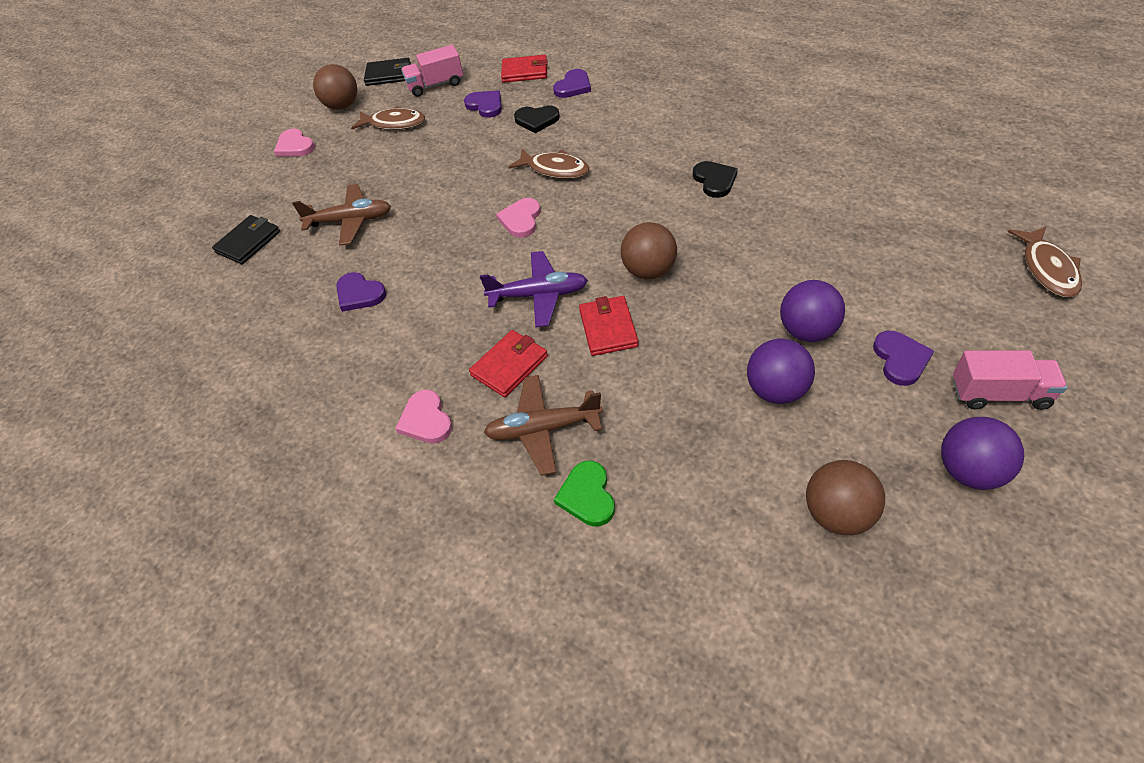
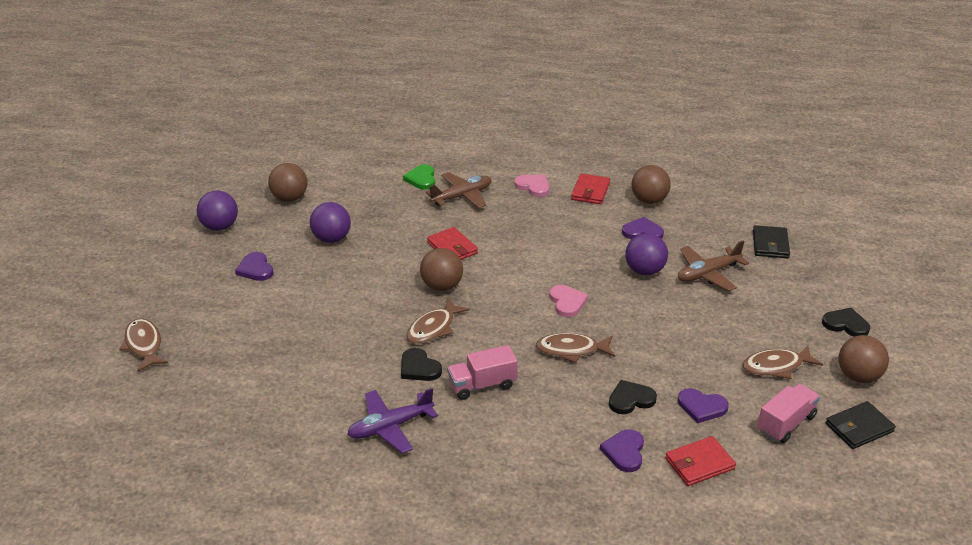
camera: 150 degrees right, 15 degrees down
(295, 146) = (846, 324): pink heart -> black heart
(301, 345) = (649, 200): none -> brown ball
(509, 366) = (503, 217): red wallet -> red wallet (590, 191)
(538, 295) = (513, 256): purple plane -> purple plane (390, 427)
(587, 496) = (421, 179): green heart -> green heart turned 150 degrees counterclockwise
(682, 219) = (433, 328): none -> brown fish
(807, 331) = (317, 272): purple ball -> purple ball (644, 271)
(999, 394) = (196, 263): pink truck -> pink truck (482, 385)

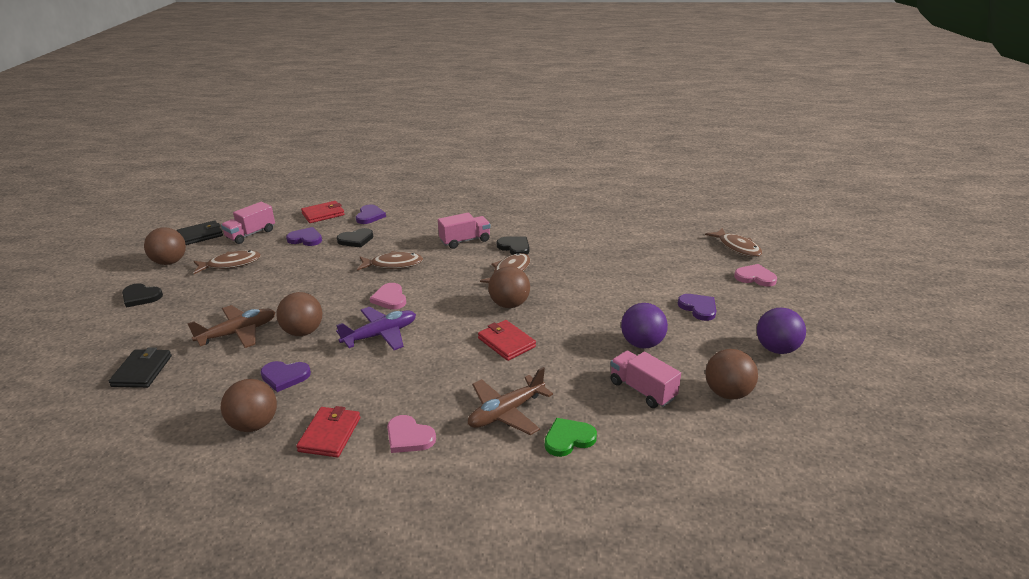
camera: 175 degrees right, 5 degrees down
(165, 300) = (755, 277): none -> pink heart
(353, 204) = (642, 390): none -> pink truck
(390, 427) = (525, 218): purple plane -> purple plane (380, 335)
(421, 179) = (568, 439): green heart -> green heart turned 105 degrees counterclockwise
(644, 271) = (303, 332): purple ball -> brown ball

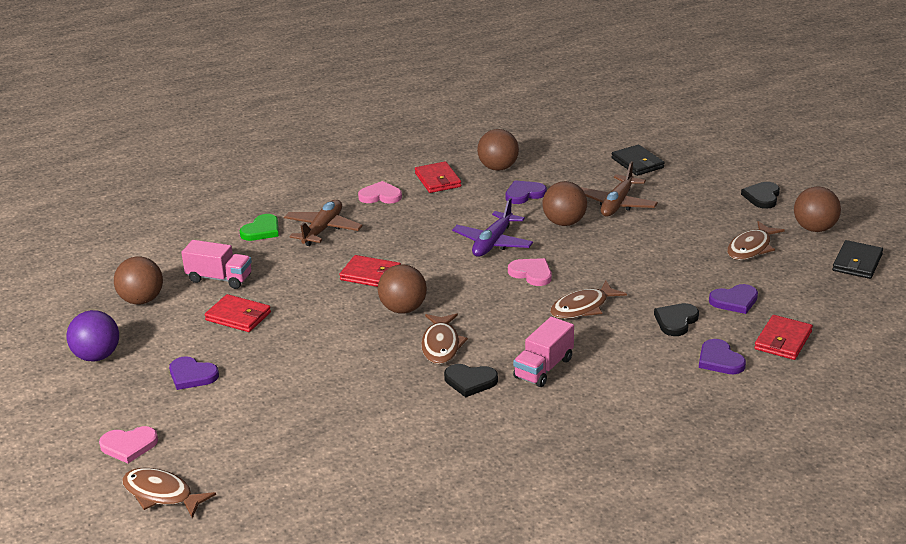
camera: 150 degrees right, 0 degrees up
(141, 297) = (762, 197): black heart -> black heart turned 60 degrees counterclockwise
(251, 234) = (806, 283): pink truck -> none
(642, 344) = (238, 316): purple ball -> red wallet

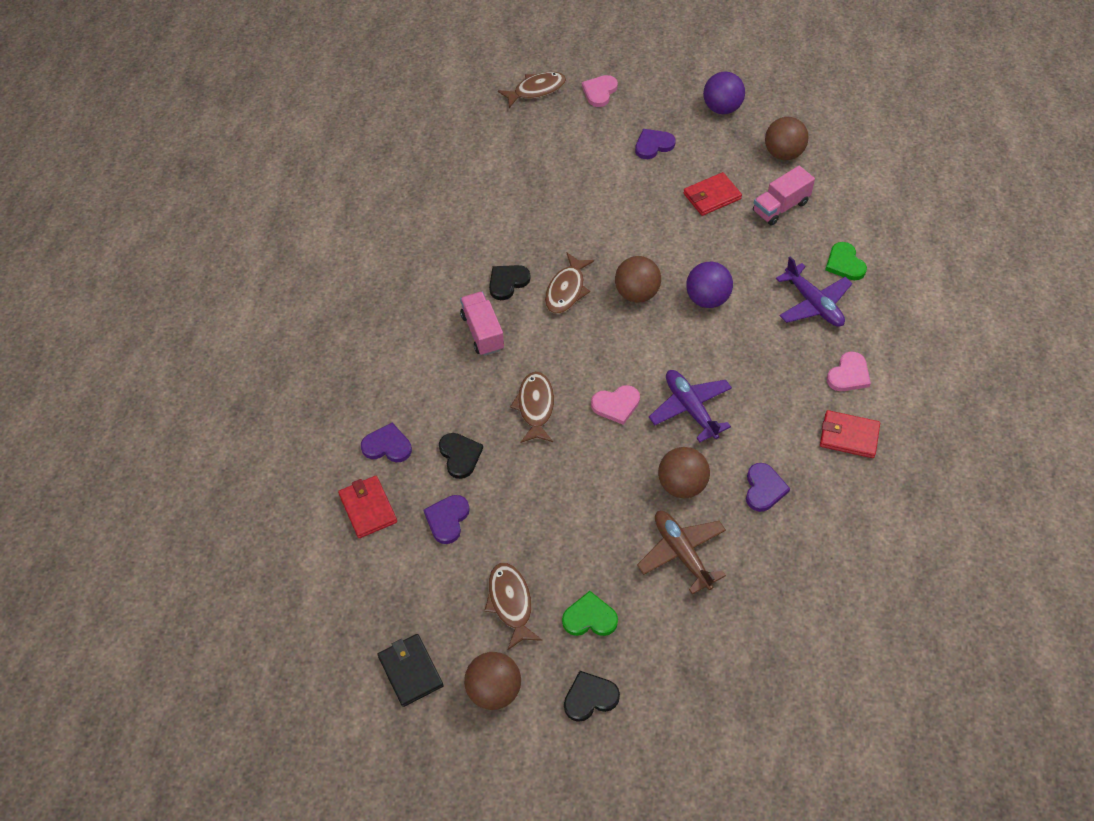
camera: 125 degrees right, 25 degrees up
(323, 229) = (813, 304): brown plane -> purple plane
(370, 275) = (707, 299): red wallet -> purple ball
(441, 345) = (566, 290): brown fish -> brown fish turned 105 degrees counterclockwise
(498, 168) = (838, 502): brown ball -> none
(637, 163) = (754, 637): black wallet -> none
(713, 217) = (589, 618): none -> green heart
(762, 197) = (590, 697): black heart -> black heart turned 75 degrees counterclockwise

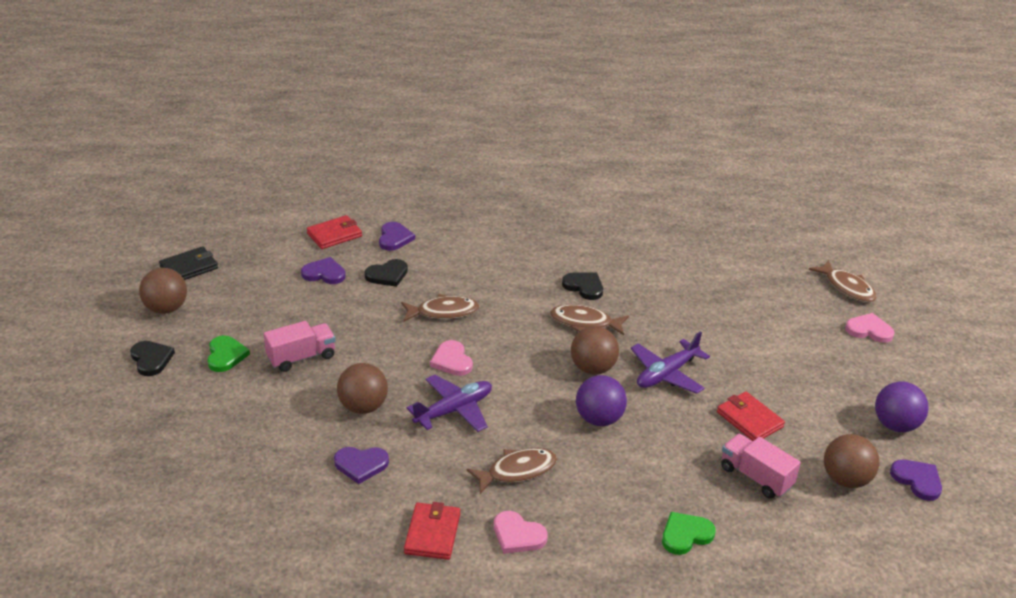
camera: 80 degrees right, 20 degrees down
(482, 332) = (522, 277): pink truck -> pink truck (301, 357)
(510, 603) = (244, 311): brown fish -> brown fish (517, 471)
(653, 145) = (808, 372): purple heart -> purple heart (917, 480)
(682, 553) = (288, 409): brown plane -> none
(813, 304) = (615, 505): purple plane -> purple plane (666, 374)

